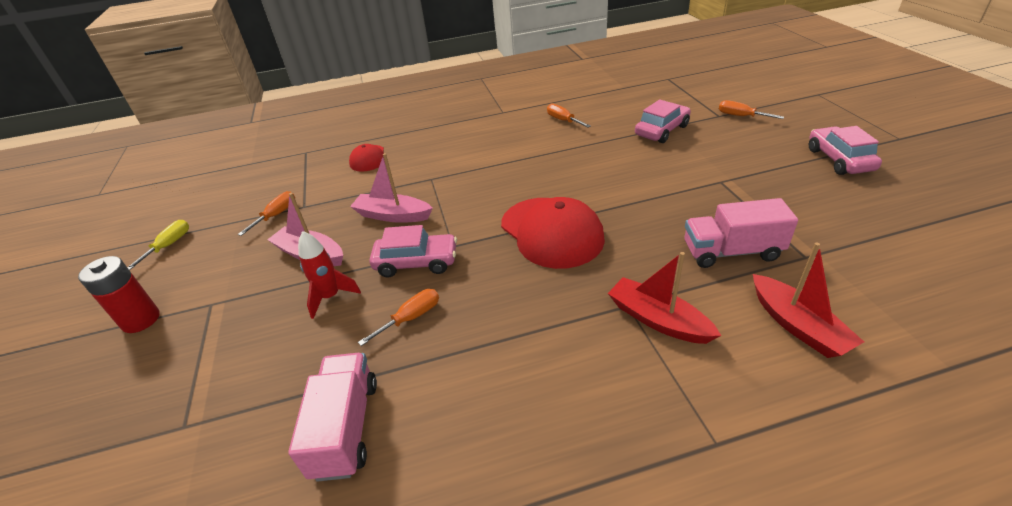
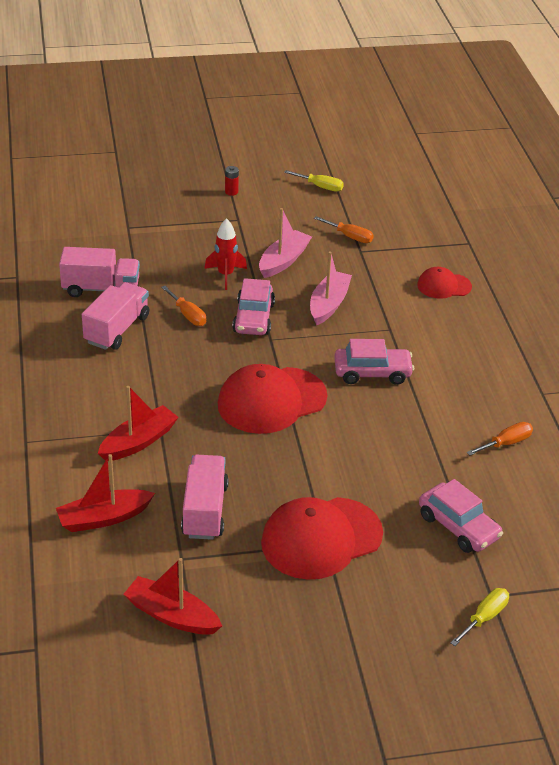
camera: 90 degrees right, 0 degrees up
(141, 320) = (231, 192): red battery -> red battery, size x0.51
(445, 386) = (117, 329): none -> pink truck
(717, 184) = (321, 538): none -> red cap
(740, 116) = (484, 617): orange screwdriver -> yellow screwdriver
(839, 160) = (345, 666): pink car -> pink car (372, 373)
(880, 251) = (172, 615): none -> red boat

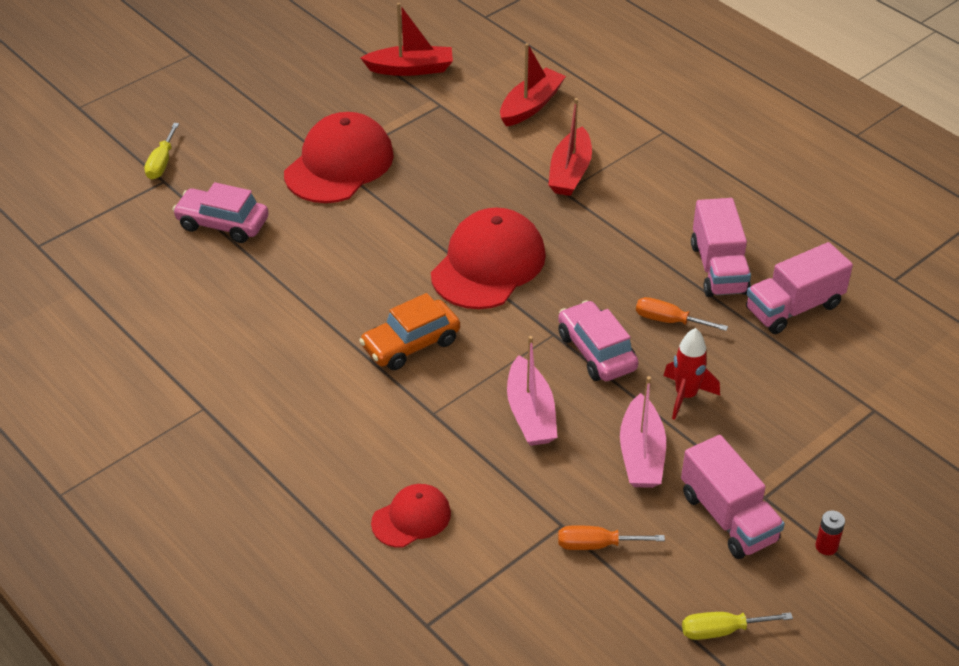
camera: 150 degrees right, 5 degrees up
(205, 511) = (456, 144): pink truck -> pink truck (728, 517)
(372, 373) = (411, 344): pink car -> orange car
(506, 443) = (217, 326): orange screwdriver -> none

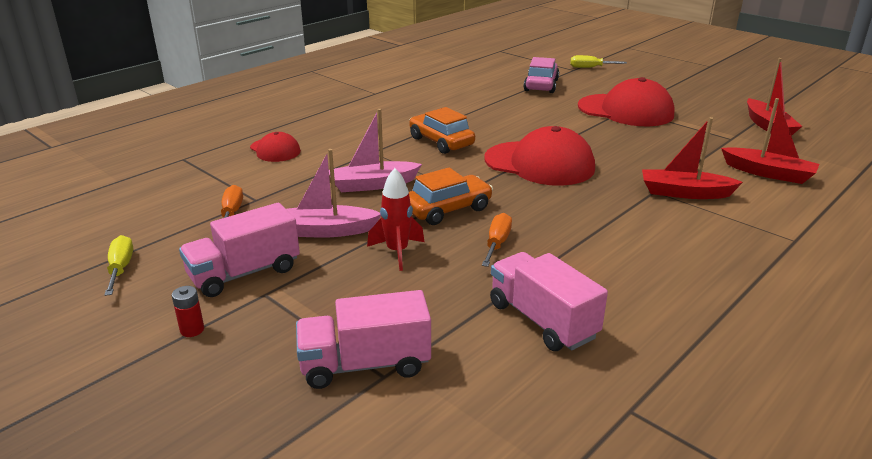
camera: 85 degrees right, 15 degrees down
(596, 351) = (447, 209): pink car -> orange car
(718, 268) = (586, 272): pink truck -> pink truck (365, 364)

